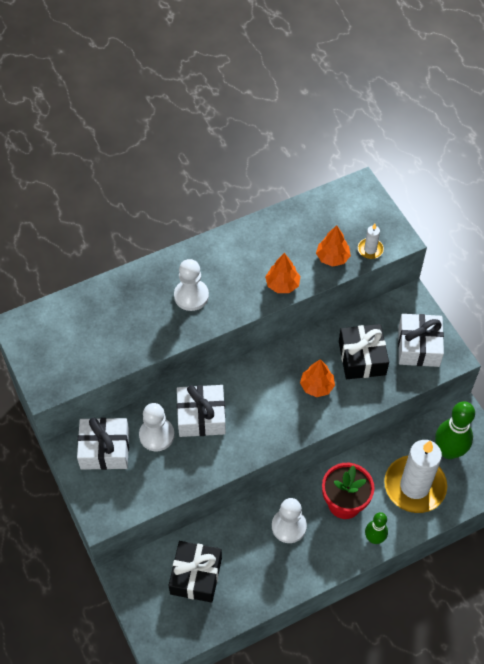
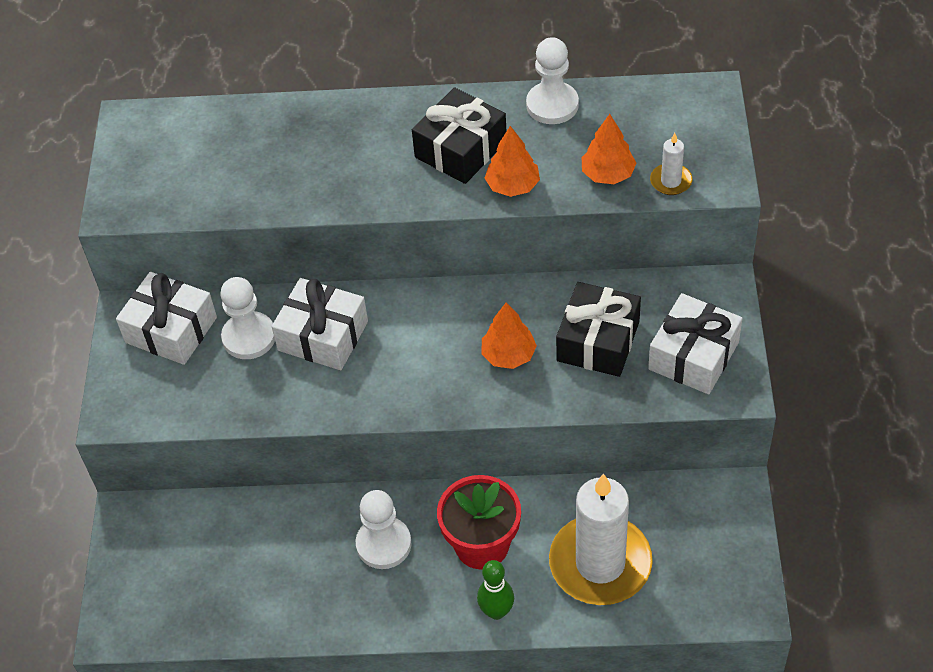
camera: 30 degrees right, 5 degrees down
(191, 296) = (376, 159): white pawn -> white pawn (552, 105)
(196, 576) = (218, 556): black gift -> black gift (461, 149)
(448, 451) = (682, 535): green bowling pin -> none

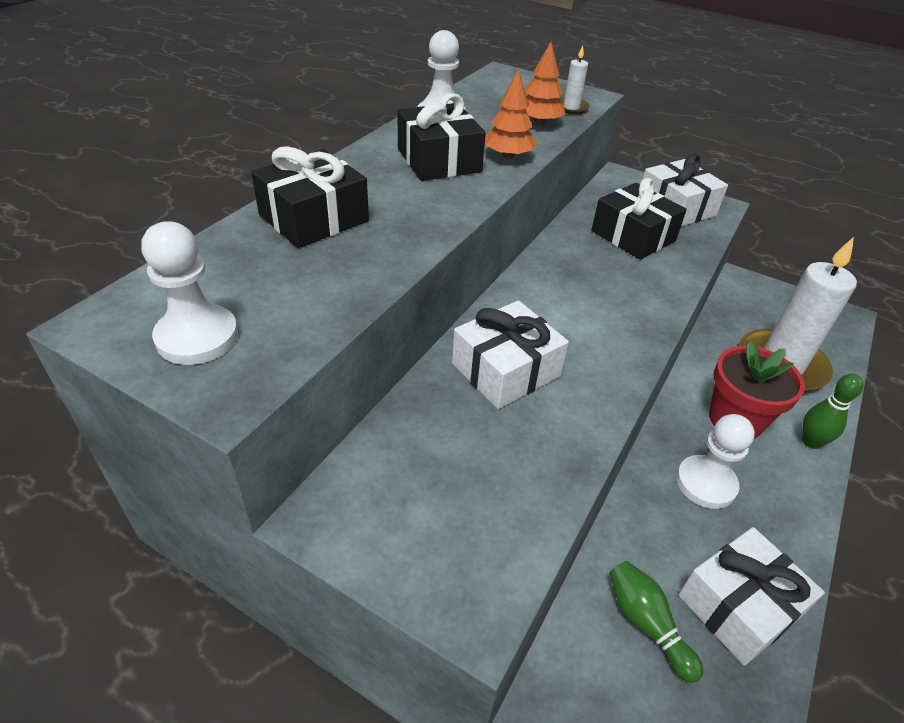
camera: 65 degrees left, 10 degrees down
(171, 330) = (388, 486): white gift -> white gift (739, 605)
(224, 546) = (646, 623): none -> green bowling pin
(249, 337) = (460, 423): white pawn -> white pawn (197, 337)
(308, 134) = (314, 218): none -> black gift
(508, 355) = (616, 278): orange tree -> none

